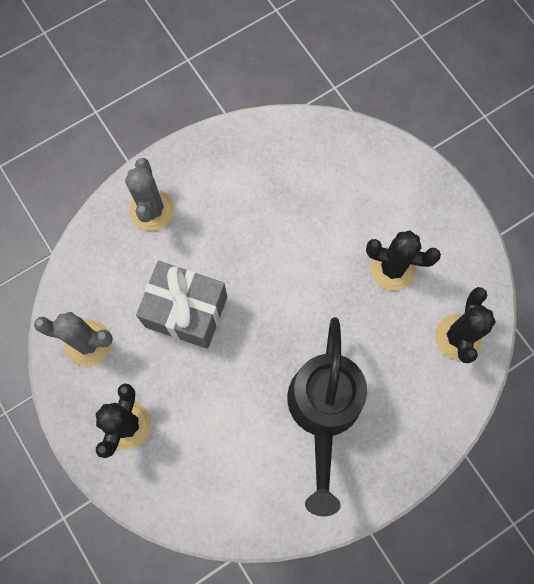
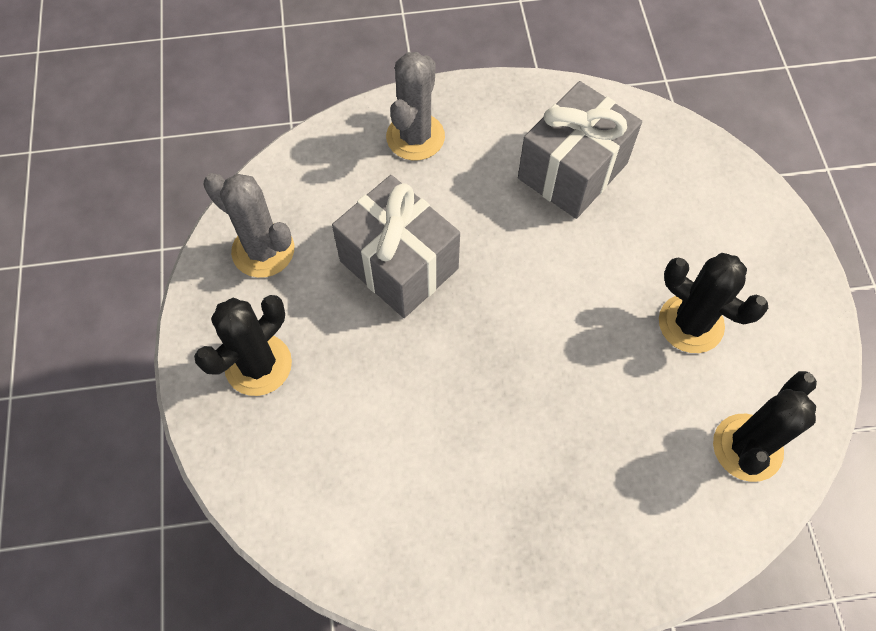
camera: 25 degrees right, 10 degrees down
(271, 190) = (572, 171): none -> grey gift
(323, 411) = (517, 462): black watering can -> none

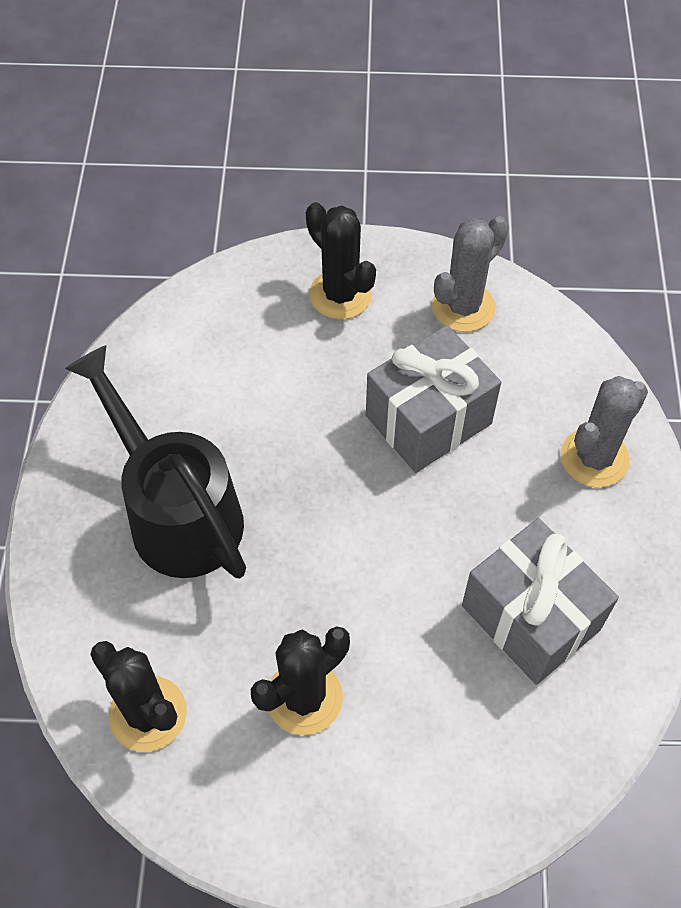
camera: 100 degrees right, 5 degrees down
(415, 137) = (594, 458): grey cactus -> grey cactus turned 75 degrees counterclockwise
(546, 471) = (177, 512): none -> black watering can

